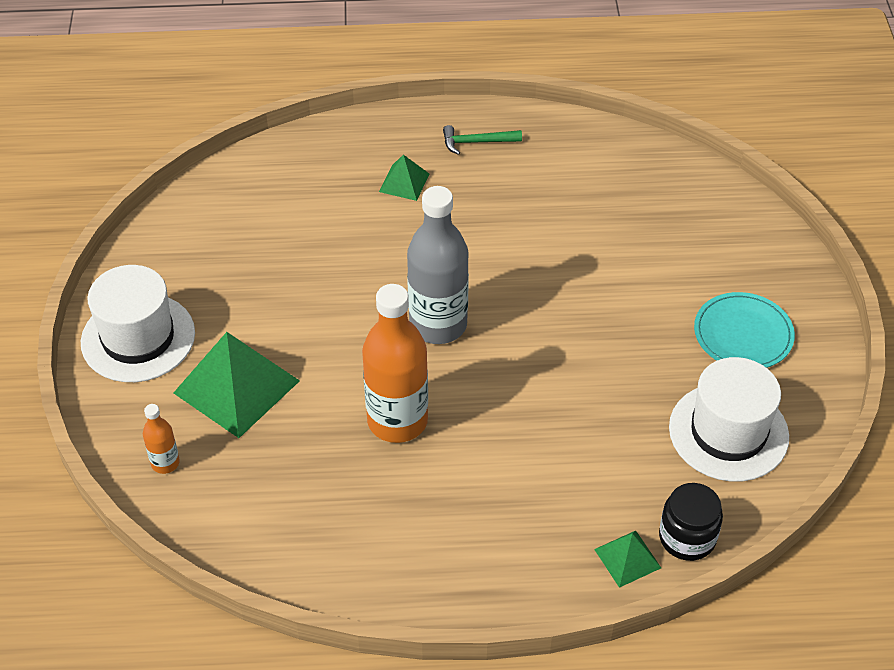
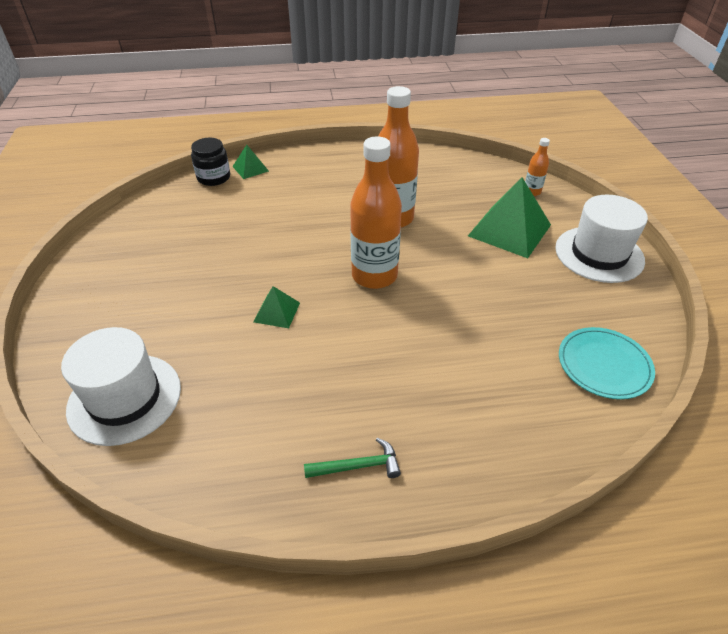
camera: 175 degrees right, 5 degrees down
(404, 182) = (431, 404): green pyramid -> green pyramid (277, 312)
(438, 325) = (374, 276): grey bottle -> orange bottle
(728, 432) = (168, 224): white hat -> white hat (125, 398)
(743, 334) = (130, 283): turquoise plate -> turquoise plate (604, 365)

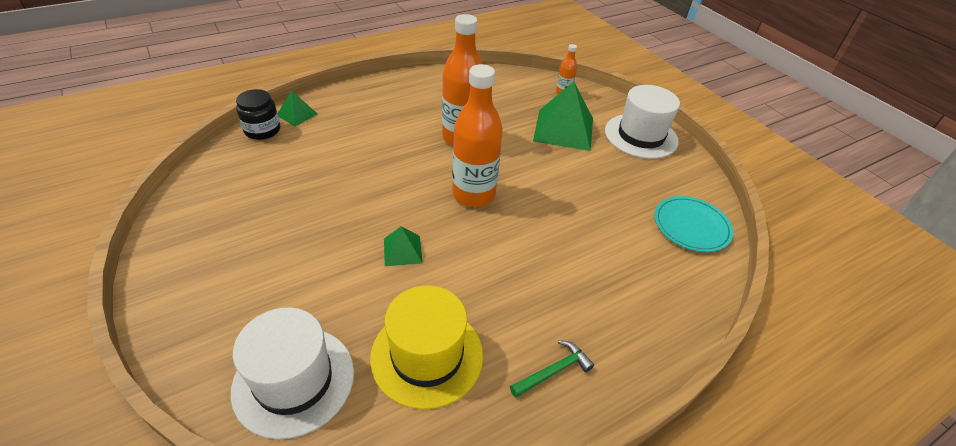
camera: 25 degrees left, 0 degrees up
(246, 413) = (427, 355): none -> yellow hat

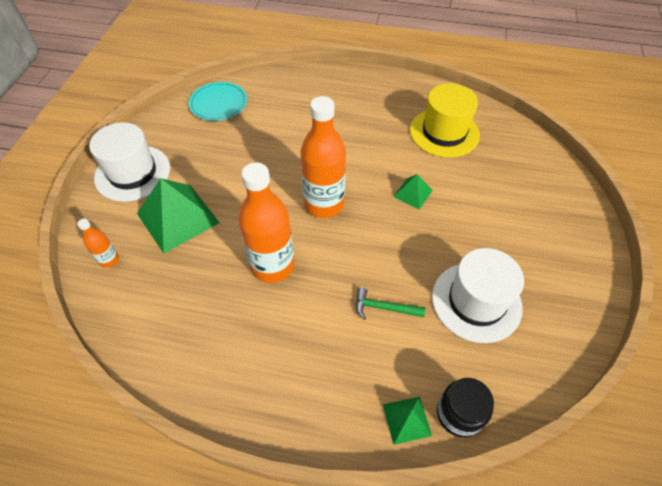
camera: 135 degrees left, 10 degrees up
(294, 380) = (522, 159): white hat -> white hat (476, 301)
(553, 371) = (387, 94): green hammer -> green hammer (384, 308)

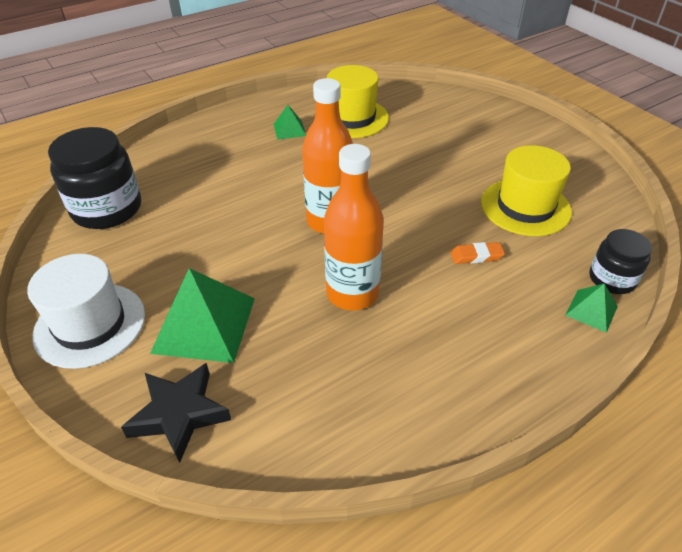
camera: 45 degrees left, 10 degrees down
(109, 260) = (179, 414): orange bottle -> black star
(218, 103) = (107, 209): turquoise plate -> black jar
(384, 308) = (476, 256): green hammer -> orange eraser
(412, 193) = (387, 170): green pyramid -> green pyramid (289, 130)
(476, 301) = (525, 207): white hat -> yellow hat

